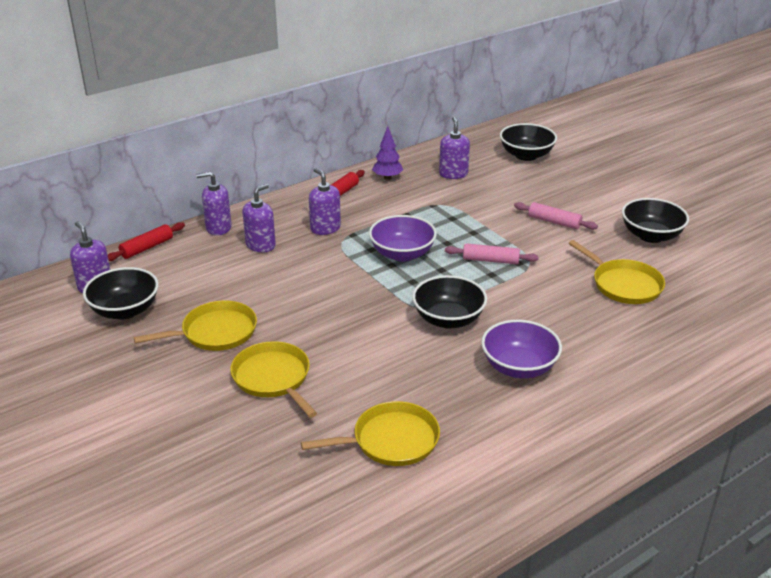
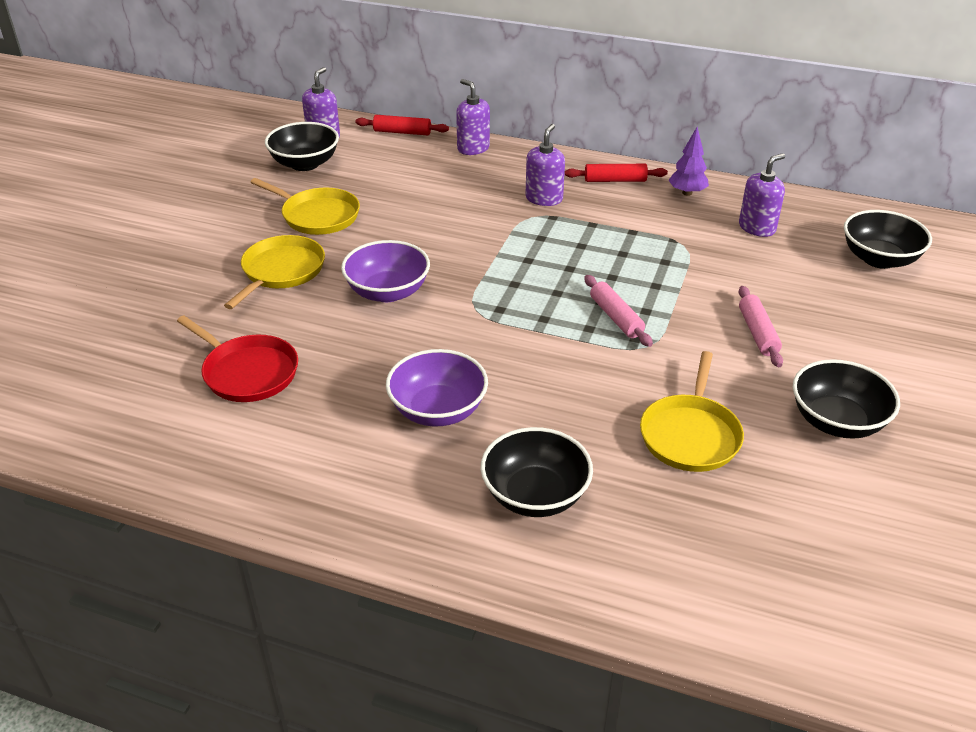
camera: 55 degrees right, 5 degrees up
(260, 245) = (472, 179): purple soap dispenser -> none
(391, 440) = (247, 372): yellow pan -> red pan
(402, 254) = (556, 258): purple bowl -> purple bowl (387, 292)
(448, 319) = (473, 331): black bowl -> black bowl (535, 495)

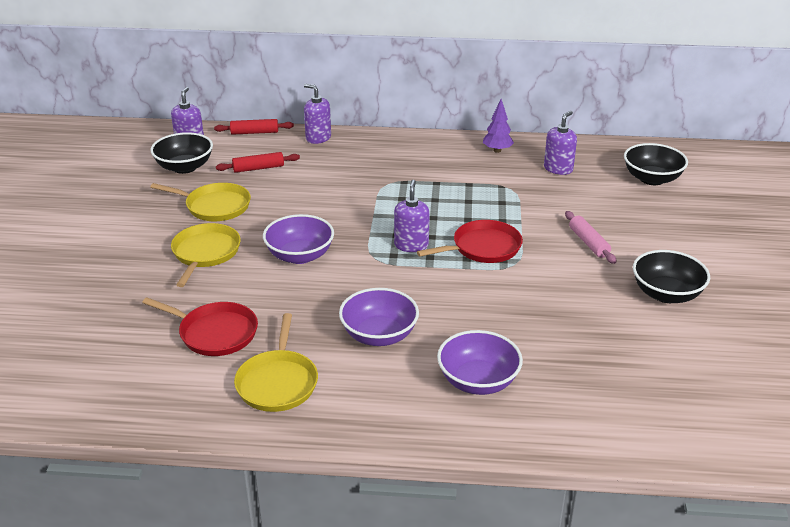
camera: 15 degrees left, 5 degrees down
(535, 495) = (478, 381): black bowl -> purple bowl
(544, 198) = (391, 169): purple soap dispenser -> purple soap dispenser (411, 245)
(615, 180) = (439, 148): red rolling pin -> red rolling pin (258, 168)
(616, 317) = (483, 248): pink rolling pin -> red pan
(690, 435) = (570, 320): yellow pan -> yellow pan (278, 382)

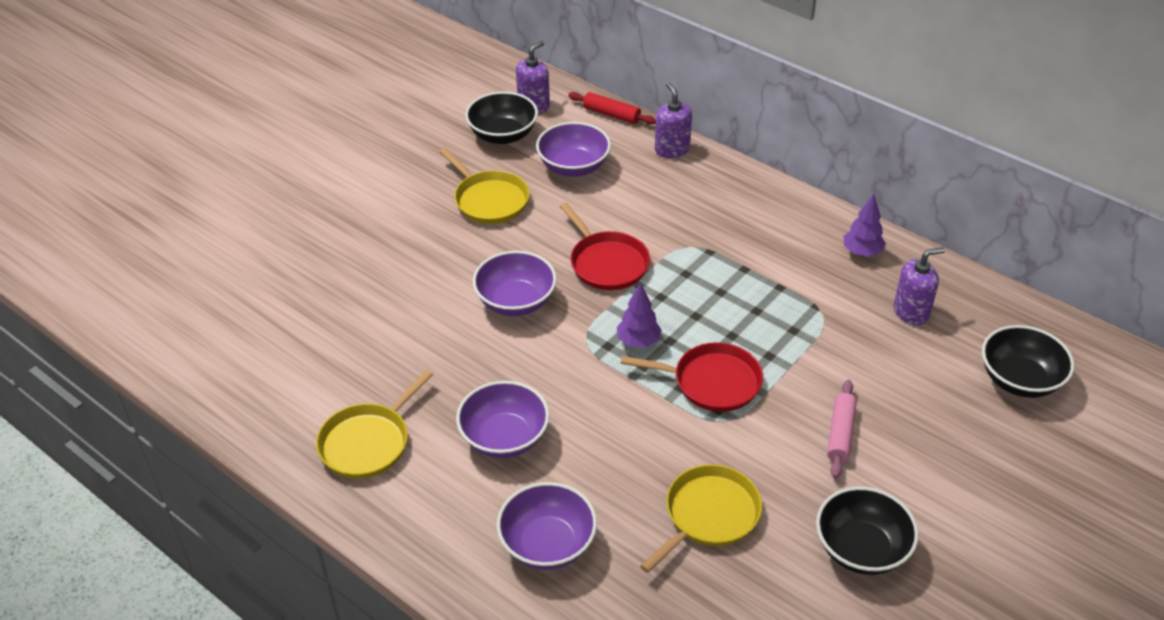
camera: 35 degrees right, 10 degrees up
(205, 253) = (432, 256): yellow pan -> yellow pan (709, 515)
(215, 333) = (362, 357): red pan -> red pan (607, 263)
(258, 168) = (573, 167): red rolling pin -> purple bowl
(411, 245) = (638, 341): purple soap dispenser -> purple tree

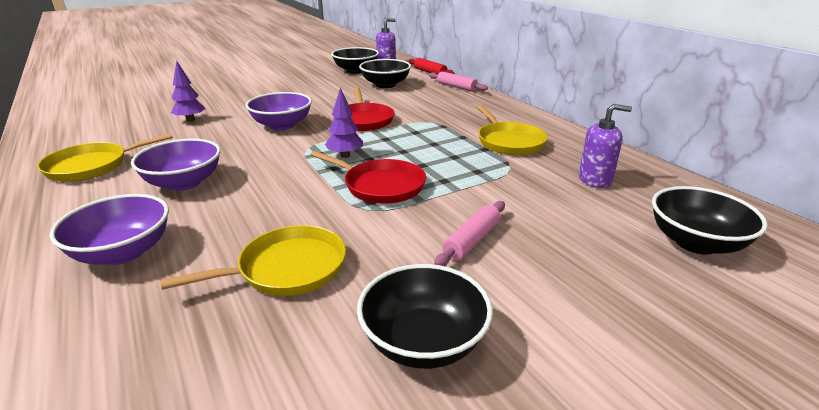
camera: 20 degrees right, 15 degrees down
(489, 200) = (318, 89): yellow pan -> yellow pan (509, 142)
(573, 167) = (385, 85): purple bowl -> black bowl
(672, 149) = (456, 87): purple soap dispenser -> pink rolling pin
(861, 252) = (567, 144): purple tree -> purple tree (190, 120)

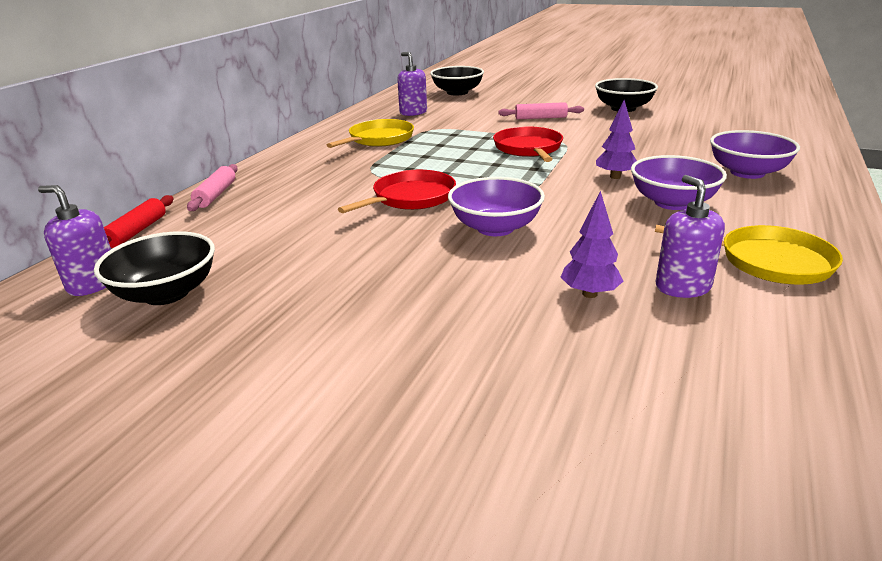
camera: 125 degrees left, 0 degrees up
(143, 137) = (682, 287): none -> purple soap dispenser
(287, 268) = (650, 137): yellow pan -> none
(345, 155) = (506, 174): purple tree -> purple tree (615, 177)
(385, 85) = (246, 236): black bowl -> none

